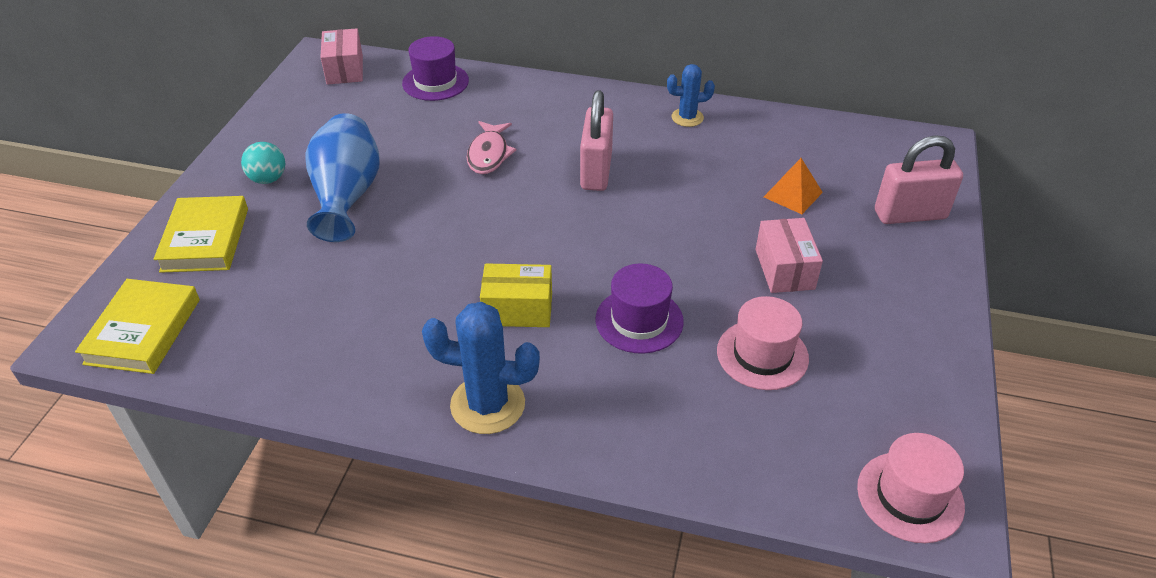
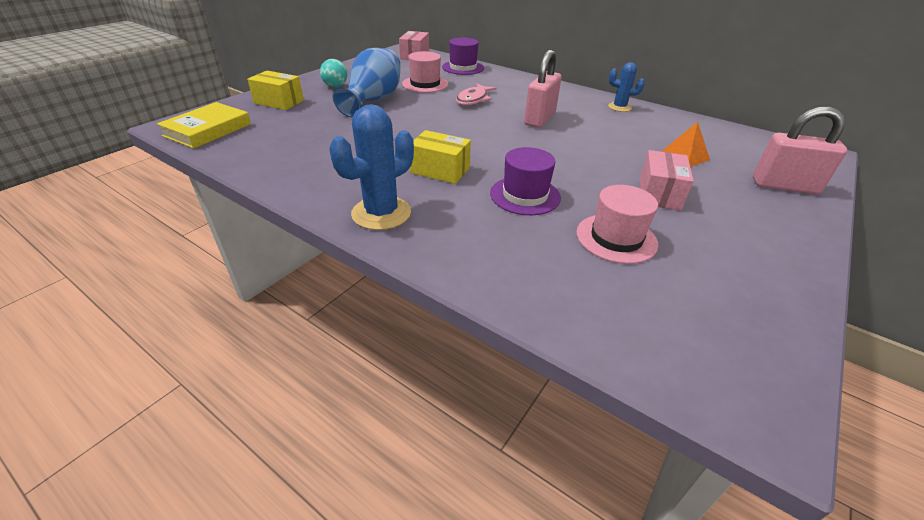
camera: 20 degrees right, 5 degrees down
(205, 239) = (279, 102): yellow book -> yellow box
(487, 404) = (381, 213): blue cactus -> blue cactus turned 75 degrees counterclockwise
(910, 496) = (724, 380): pink hat -> pink hat (425, 84)

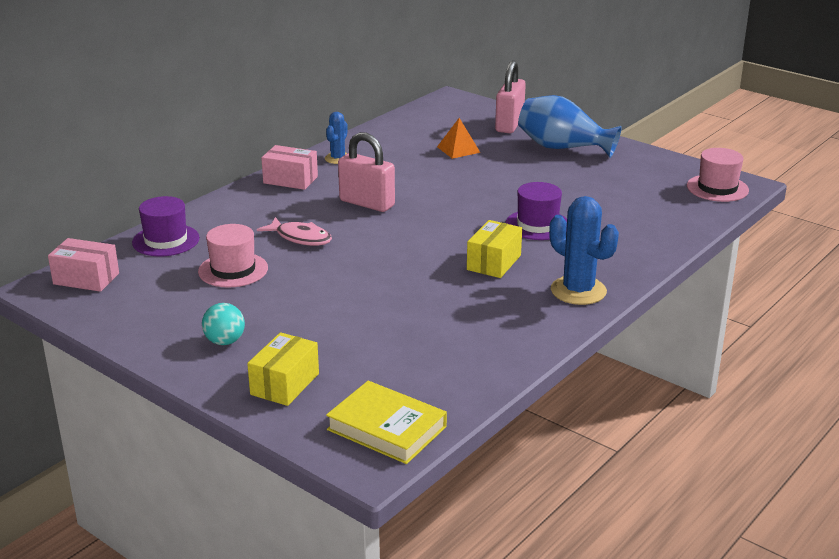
camera: 85 degrees left, 10 degrees down
(373, 100) = (291, 307): blue vase -> blue vase (562, 148)
(616, 238) = (595, 197): pink hat -> pink hat (717, 188)
(659, 193) = (527, 171): pink box -> pink box (290, 180)

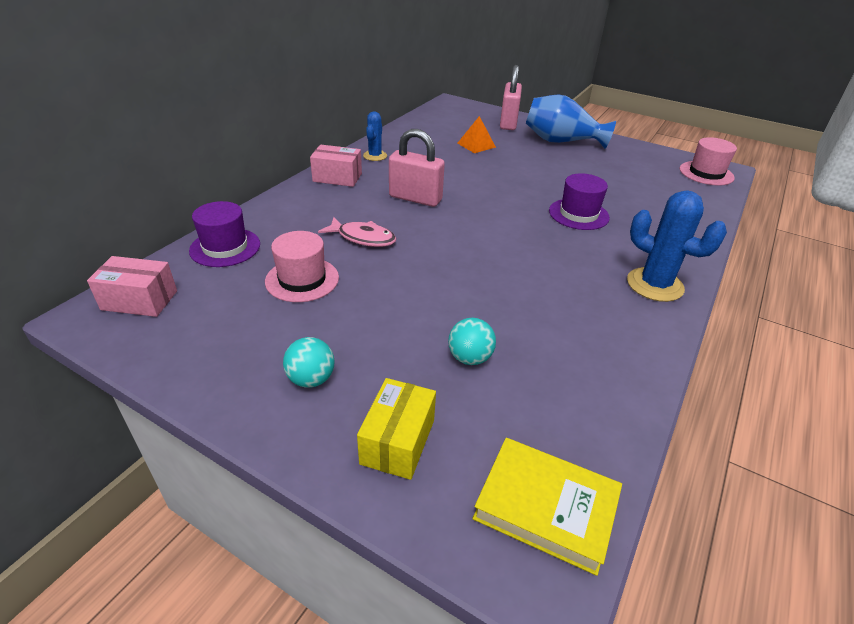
camera: 10 degrees left, 10 degrees up
(367, 336) = (470, 358): none -> turquoise ball
(494, 262) = (559, 256): yellow box -> none

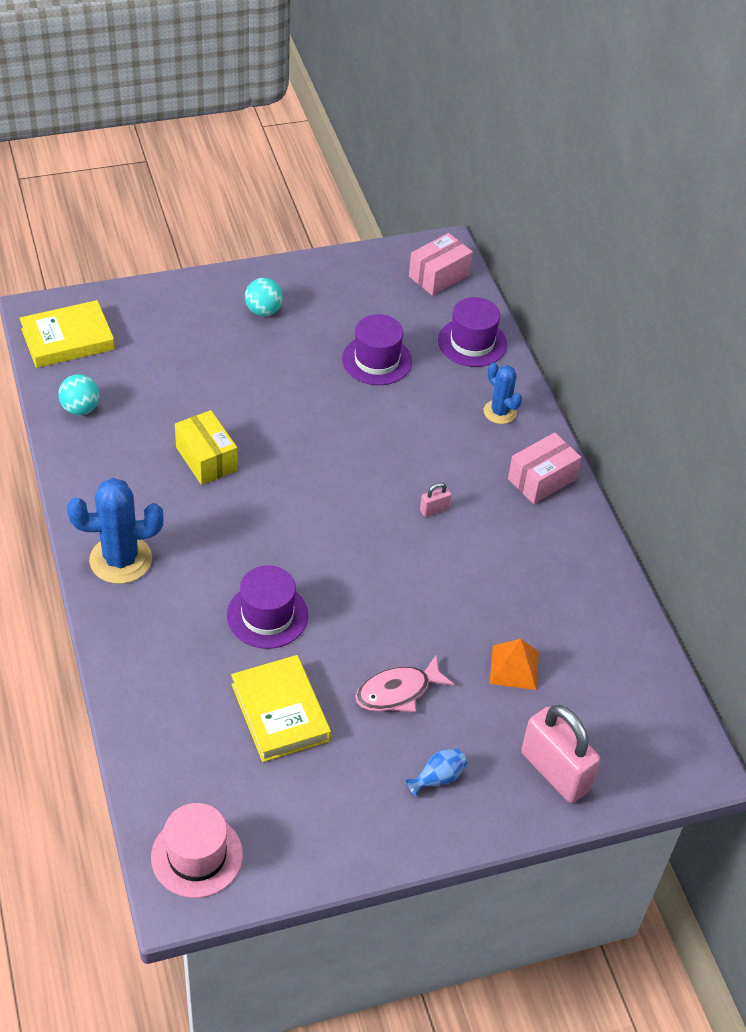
camera: 130 degrees right, 10 degrees up
(302, 279) = (377, 360): pink hat -> purple hat
(363, 238) = (400, 427): pink fish -> pink fish (398, 692)
(375, 156) = (570, 544): blue cactus -> blue cactus (500, 412)
(398, 441) = (174, 316): yellow box -> yellow box (206, 459)
(415, 198) = (434, 509): pink padlock -> pink padlock, size x0.43
(470, 358) = (192, 387): turquoise ball -> turquoise ball (80, 408)
(561, 141) = (438, 778): blue vase -> blue vase, size x0.41
(614, 185) = (280, 712): none -> yellow book

